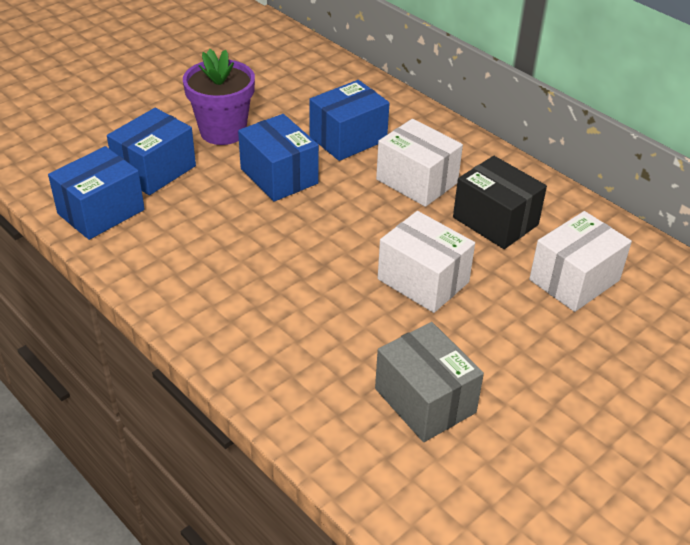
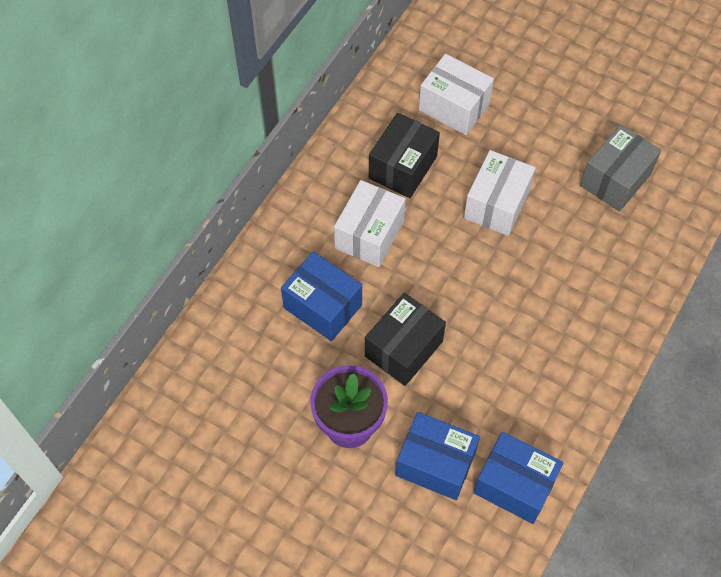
camera: 105 degrees left, 20 degrees up
(279, 176) = (403, 349): blue box -> black box

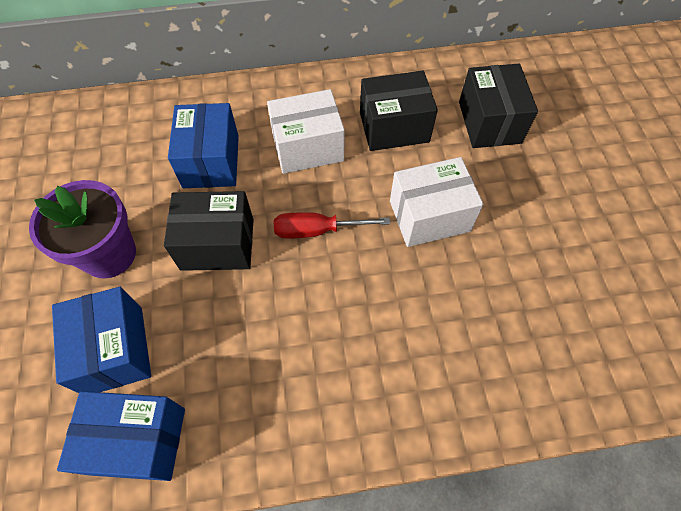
camera: 50 degrees right, 0 degrees up
(447, 280) = (316, 230): none -> red screwdriver
(454, 107) = (489, 122): white box -> black box
(514, 485) = (138, 441): blue box -> blue box turned 75 degrees counterclockwise
(615, 180) = (561, 295): grey box -> none

